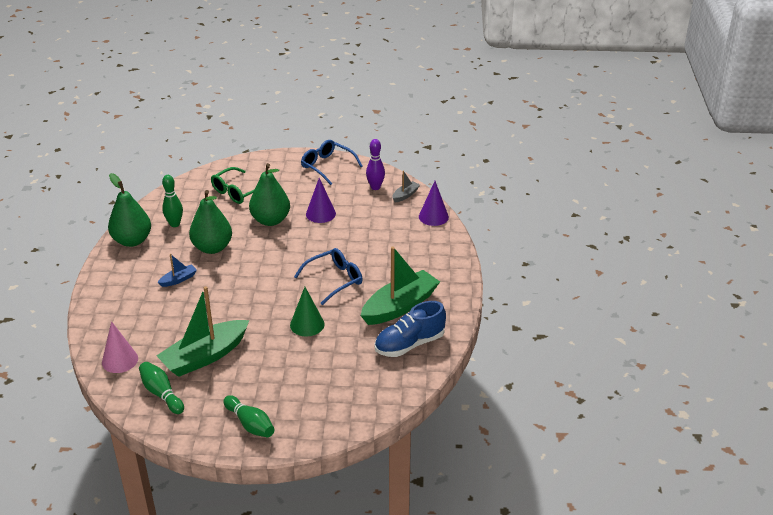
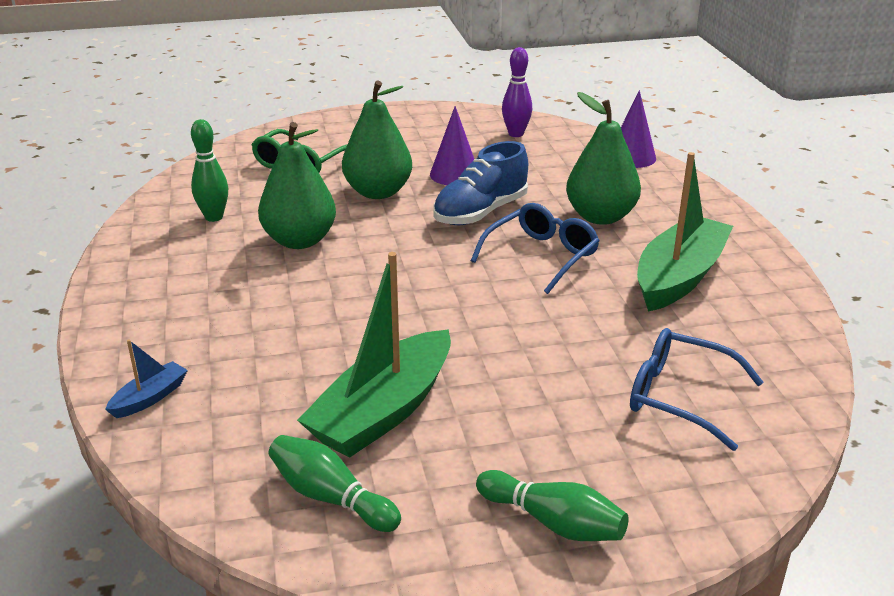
camera: 15 degrees left, 5 degrees down
(120, 360) = (209, 448): pink cone -> none
(132, 241) = (146, 250): green pear -> green pear (600, 217)
(178, 279) = (262, 294): blue boat -> blue boat (149, 398)
(307, 324) = (542, 327): green cone -> none
(327, 166) = (424, 119): blue glasses -> blue glasses (679, 397)
(405, 195) = (568, 138): grey boat -> none
(409, 344) = (742, 329): blue shoe -> blue shoe (480, 212)

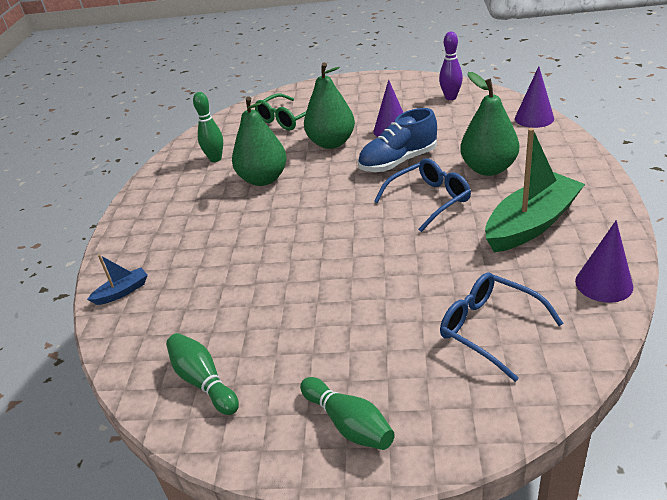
camera: 20 degrees right, 5 degrees up
(383, 411) = (265, 317): green boat -> none
(788, 337) = (604, 284): none -> purple cone

